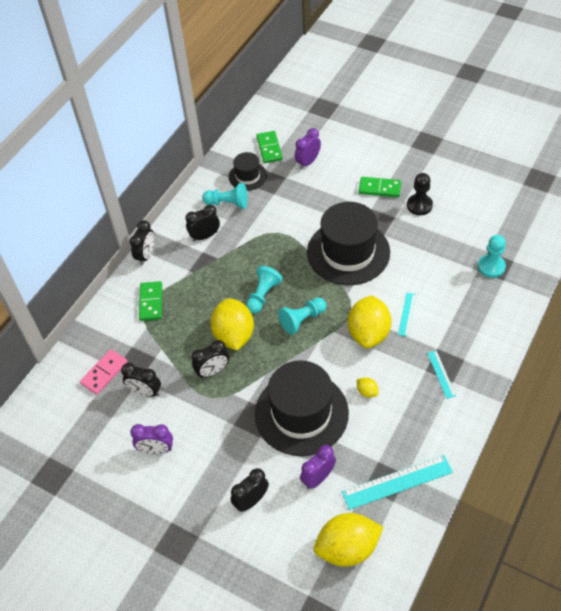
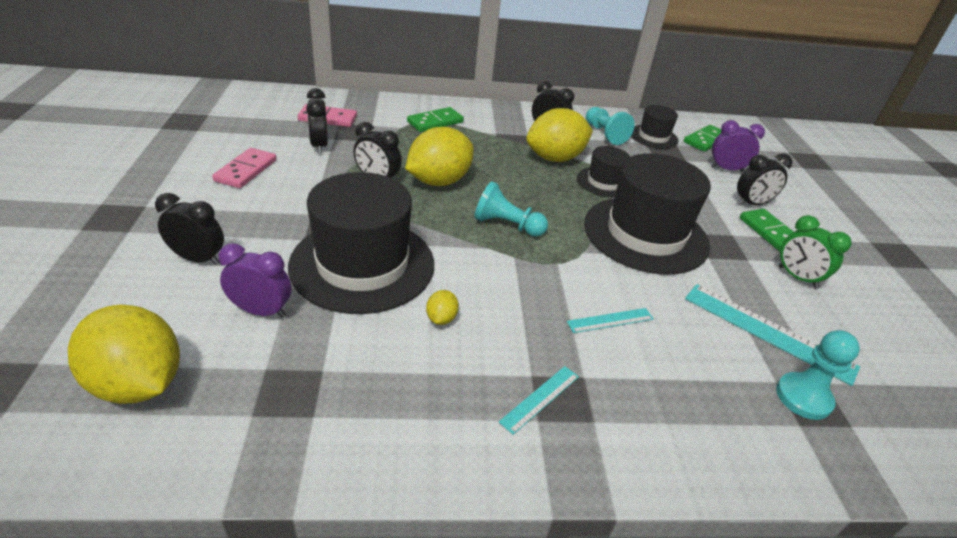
camera: 50 degrees right, 15 degrees down
(146, 255) = (488, 106): black clock -> black clock (752, 204)
(156, 450) = (246, 170): purple clock -> pink domino
(263, 295) = (512, 186): turquoise pawn -> none
(285, 240) = (604, 182): none -> black hat
(368, 333) = (541, 290): yellow lemon -> yellow lemon (555, 158)
(397, 482) = (292, 408): turquoise ruler -> turquoise ruler (767, 332)
(419, 205) = (797, 277): black pawn -> green clock

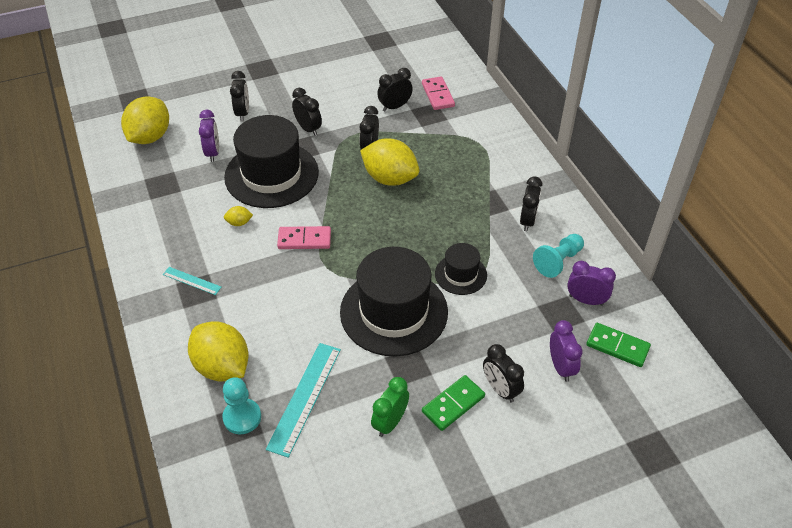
camera: 75 degrees right, 10 degrees up
(246, 170) = (339, 90): pink domino -> pink domino (304, 239)
(297, 211) = (308, 129): none -> black clock
(435, 122) = (482, 149): green domino -> none
(507, 225) = (355, 228): turquoise pawn -> none
(555, 158) = (479, 235): yellow lemon -> yellow lemon (222, 367)
(610, 320) = (274, 303): turquoise ruler -> none
(653, 137) = (586, 300): black hat -> purple clock

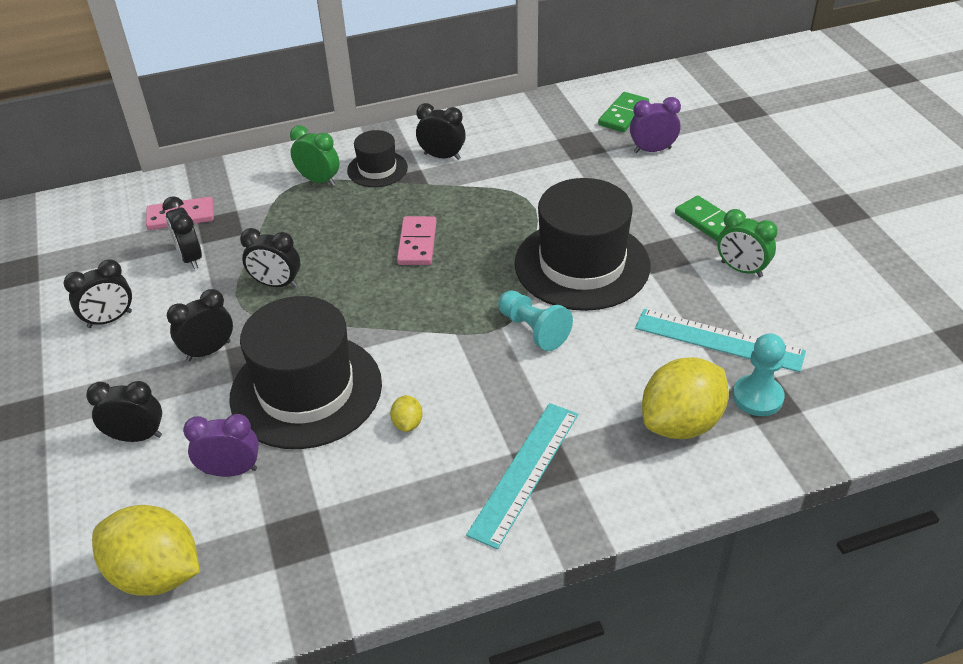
camera: 85 degrees left, 5 degrees down
(192, 280) = (524, 472): turquoise ruler -> turquoise ruler, size x1.89
(304, 239) = (451, 348): pink domino -> pink domino (417, 243)
(390, 178) = (344, 265): yellow lemon -> none
(461, 274) = (523, 210): black hat -> black hat (377, 169)
(486, 155) = (319, 180): none -> green clock
(500, 389) = (685, 190): black clock -> black clock (110, 320)
(558, 261) = (507, 140): turquoise pawn -> turquoise pawn (533, 330)
(586, 300) = (563, 127): purple clock -> none

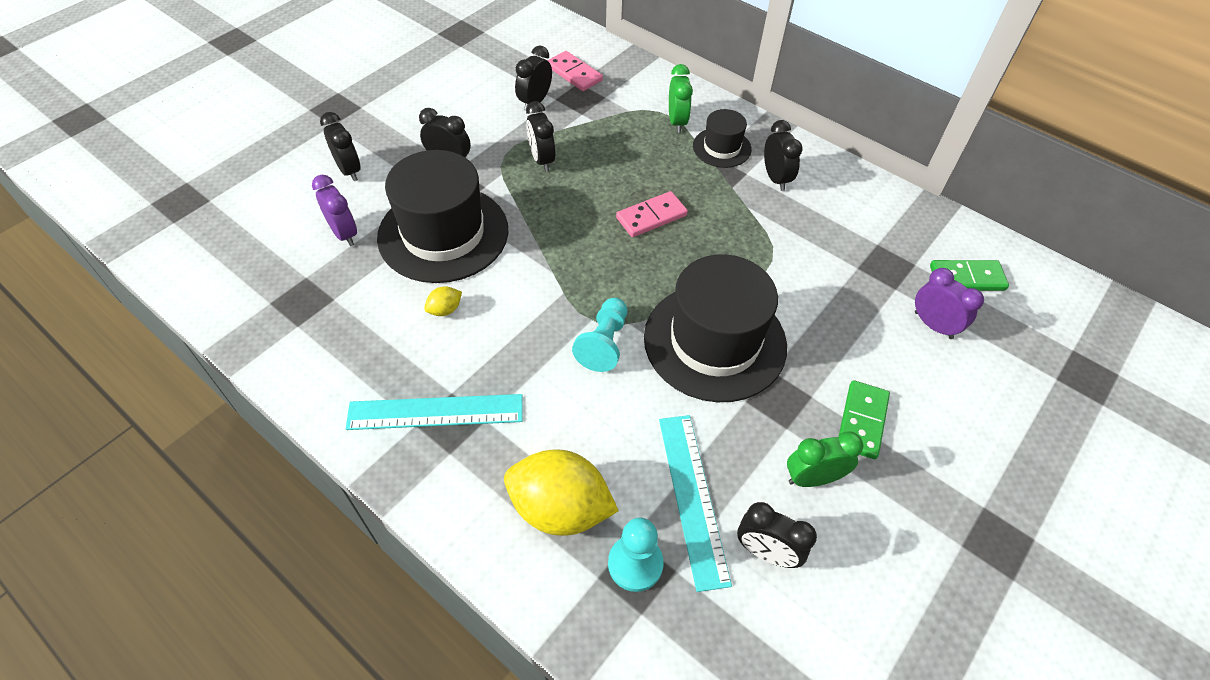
camera: 55 degrees right, 10 degrees up
(110, 320) = (446, 98): black clock -> black clock (766, 552)
(156, 574) = (239, 244): yellow lemon -> none
(741, 269) = (812, 478): green clock -> green clock turned 75 degrees clockwise

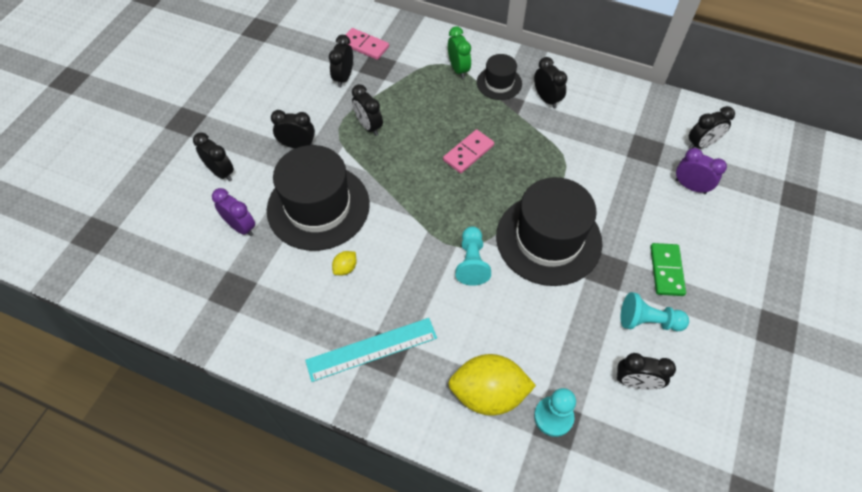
camera: 15 degrees left, 5 degrees up
(692, 498) = (574, 359): turquoise ruler -> none
(812, 478) = (648, 321): green clock -> turquoise pawn
(967, 278) = (701, 144): green domino -> black clock

